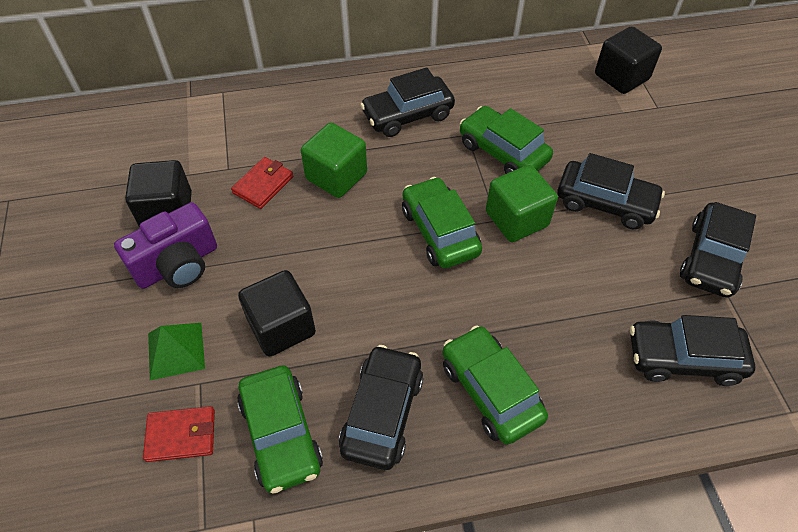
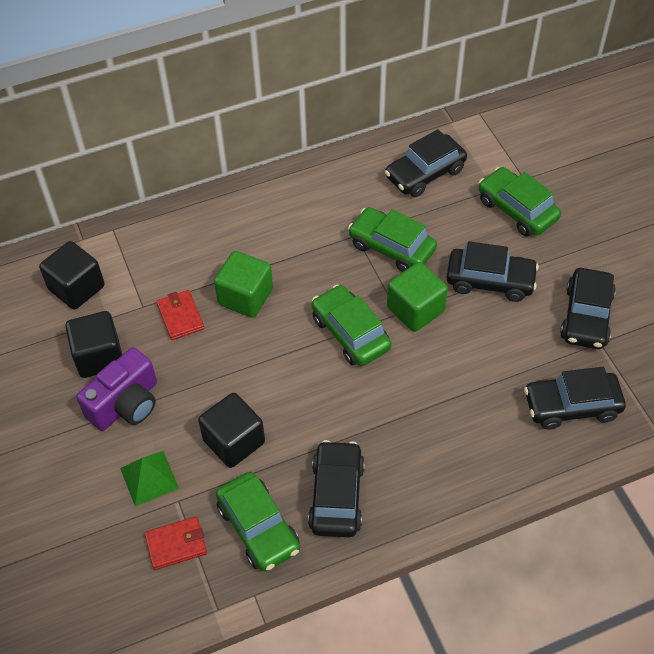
camera: 10 degrees left, 0 degrees up
(263, 185) = (180, 316): red wallet -> red wallet turned 45 degrees counterclockwise
(407, 115) = (296, 225): black car -> black car (425, 173)
(490, 391) = (420, 461): green car -> green car (517, 209)
(621, 77) = (487, 152): black cube -> black cube (76, 288)

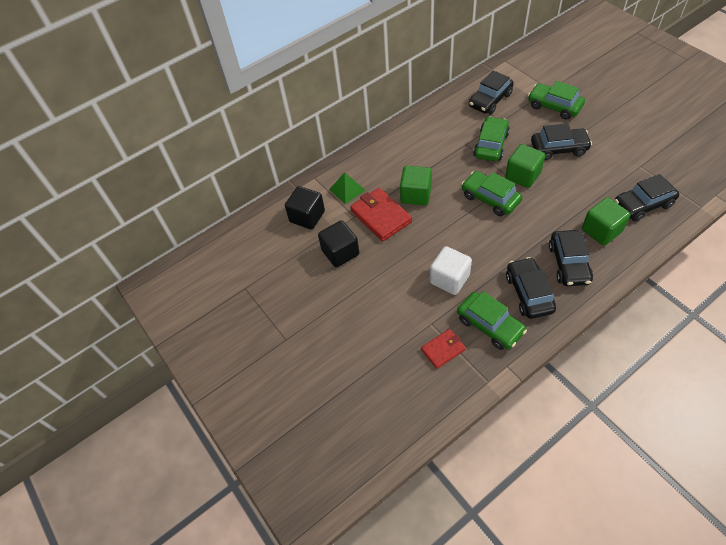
camera: 10 degrees left, 0 degrees up
(126, 404) = (370, 275): purple camera -> none
(149, 478) = (406, 315): green pyramid -> green pyramid (347, 189)
(180, 316) = (380, 216): red wallet -> red wallet, size x1.68
(234, 441) = (449, 279): black cube -> white cube
(391, 247) = (491, 145): green car -> green car turned 90 degrees clockwise
(489, 429) = (601, 231): none -> green cube
(586, 316) = (625, 154): black car -> black car (569, 263)

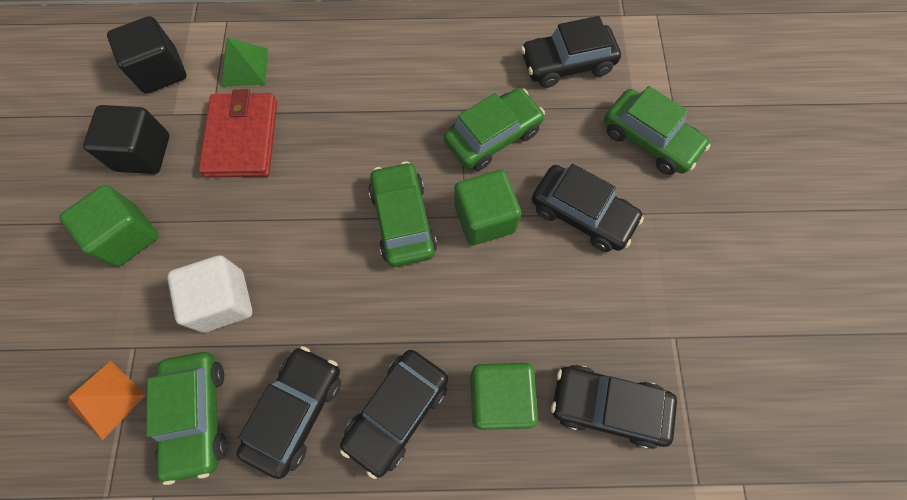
camera: 30 degrees right, 15 degrees up
(416, 195) = (316, 139): green cube -> green cube (127, 236)
(443, 349) = (106, 399): red wallet -> orange pyramid
(554, 106) = (649, 139): green car -> green car turned 150 degrees clockwise

